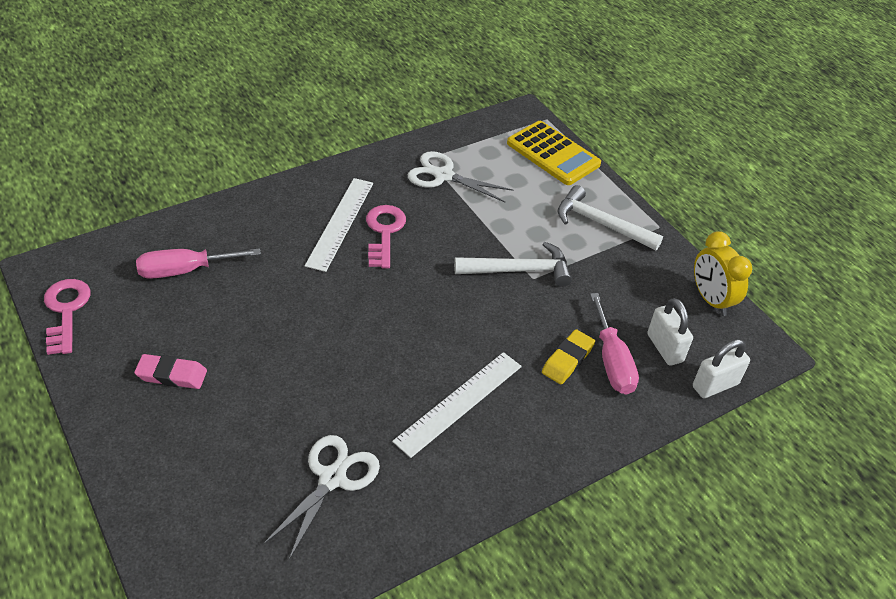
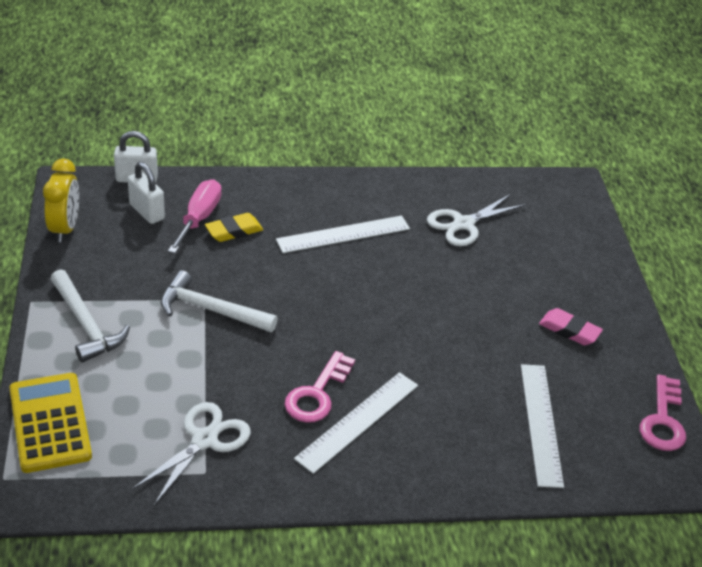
camera: 155 degrees left, 5 degrees down
(185, 270) = (540, 423): pink screwdriver -> white ruler
(443, 175) = (204, 440): white scissors -> white scissors turned 105 degrees counterclockwise
(664, 348) = (147, 212): white padlock -> white padlock turned 45 degrees counterclockwise

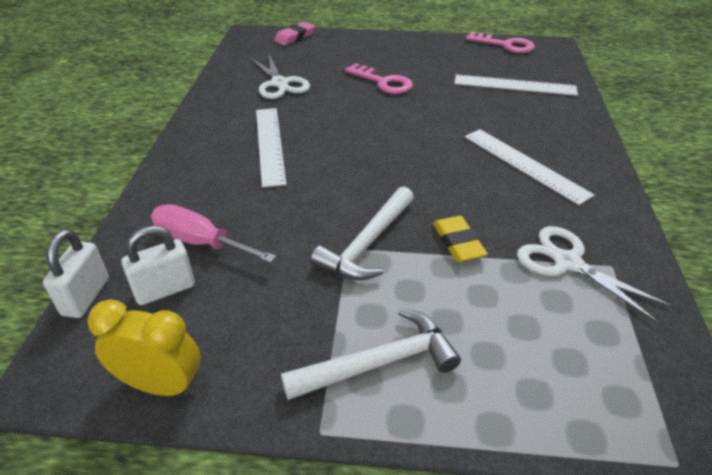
camera: 75 degrees left, 0 degrees up
(50, 423) = (566, 407): yellow calculator -> none
(234, 231) = (236, 216): yellow eraser -> yellow eraser (458, 243)
(317, 394) = (493, 183): pink key -> pink key (383, 82)
(569, 330) = (417, 61): pink eraser -> pink eraser (295, 37)

